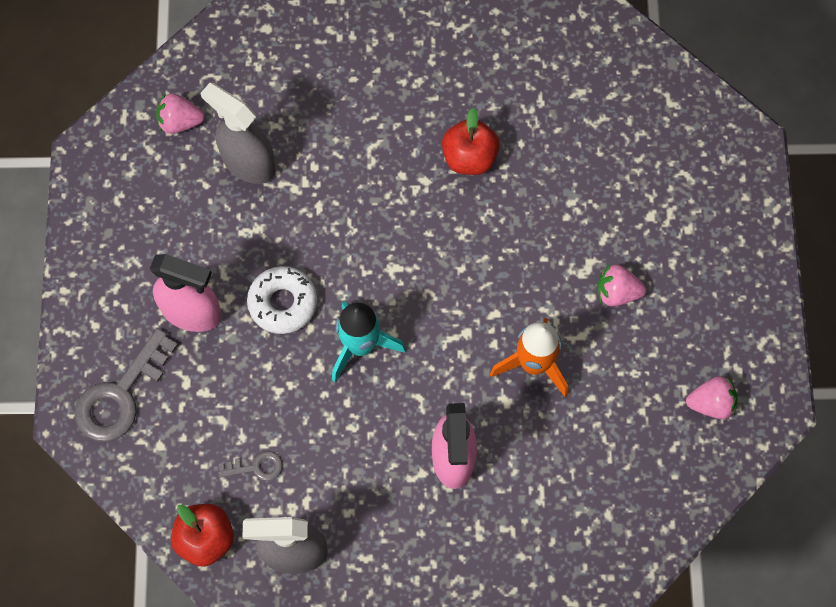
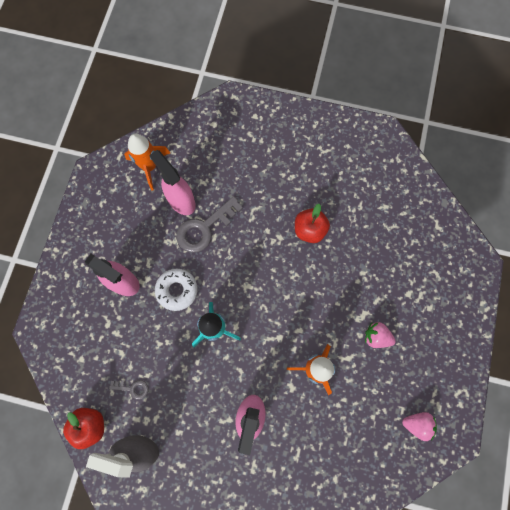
camera: 15 degrees right, 5 degrees up
(120, 395) = (68, 322): grey key -> grey key (204, 228)
(180, 122) = (149, 167): pink strawberry -> orange rocket
(248, 162) = (181, 200): grey spray bottle -> pink spray bottle

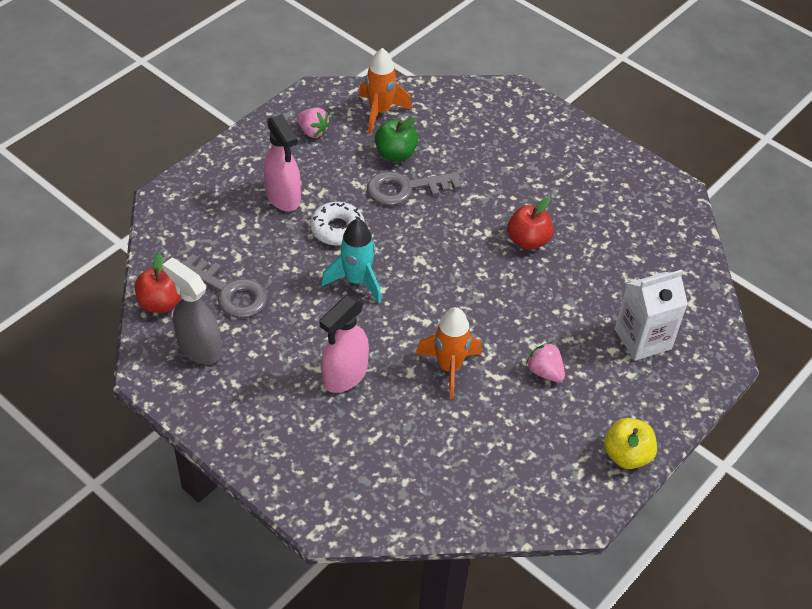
camera: 25 degrees right, 25 degrees down
(133, 388) = (229, 292): grey key -> grey key, size x2.04
(181, 200) = (395, 154): pink spray bottle -> green apple
(417, 424) = (541, 476): pink strawberry -> pink strawberry (313, 131)
(423, 274) = (643, 339): none -> white carton
(459, 375) = (626, 455): none -> yellow apple

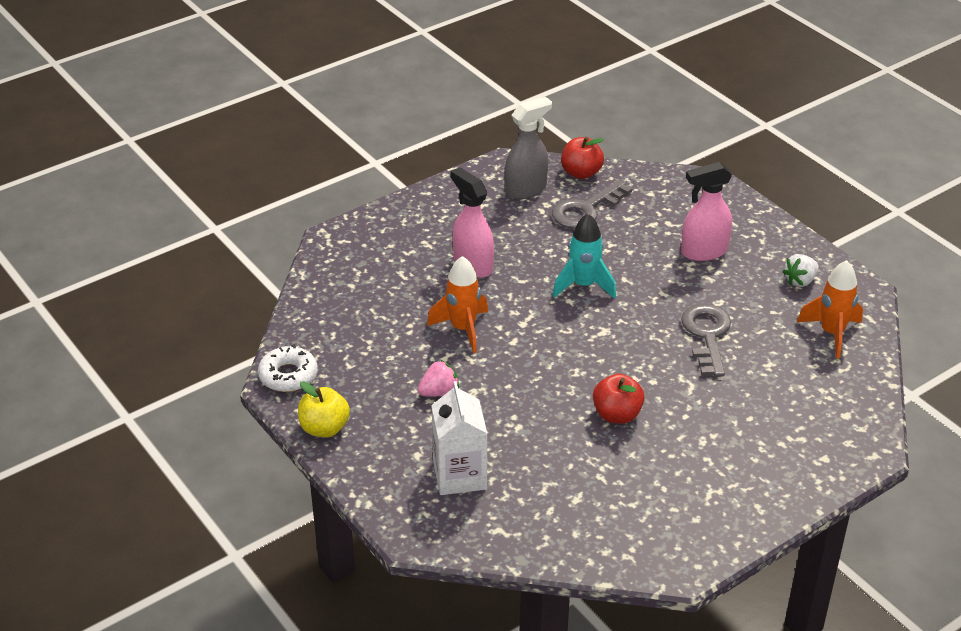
camera: 105 degrees right, 10 degrees down
(313, 131) = (800, 281): pink strawberry -> white strawberry
(337, 229) = (654, 281): white donut -> white donut (288, 375)
(395, 154) = (761, 335): green apple -> none

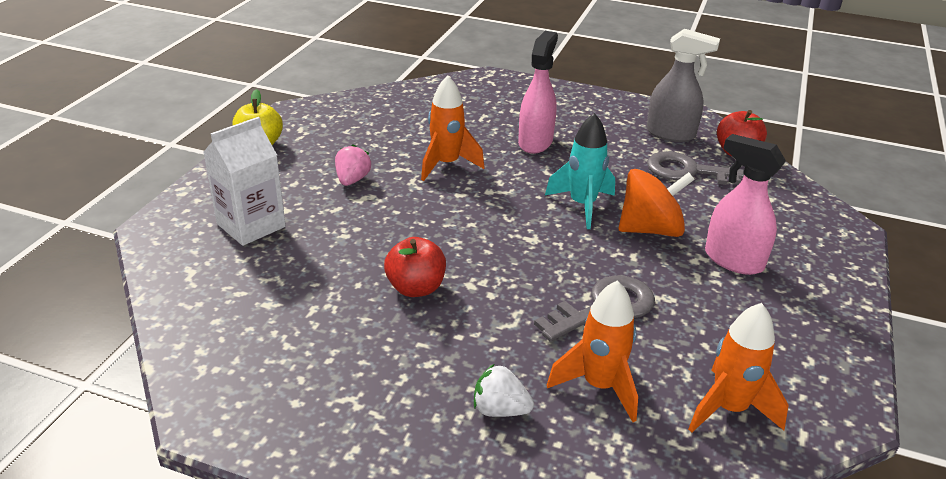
camera: 55 degrees right, 5 degrees down
(288, 375) = (309, 111): white donut -> none
(439, 392) = (352, 180): pink strawberry -> pink strawberry turned 105 degrees counterclockwise
(640, 269) = (650, 229): none -> orange spinning top
(777, 375) = (599, 386): none -> orange rocket
(800, 281) = (786, 348): white strawberry -> white strawberry (500, 410)

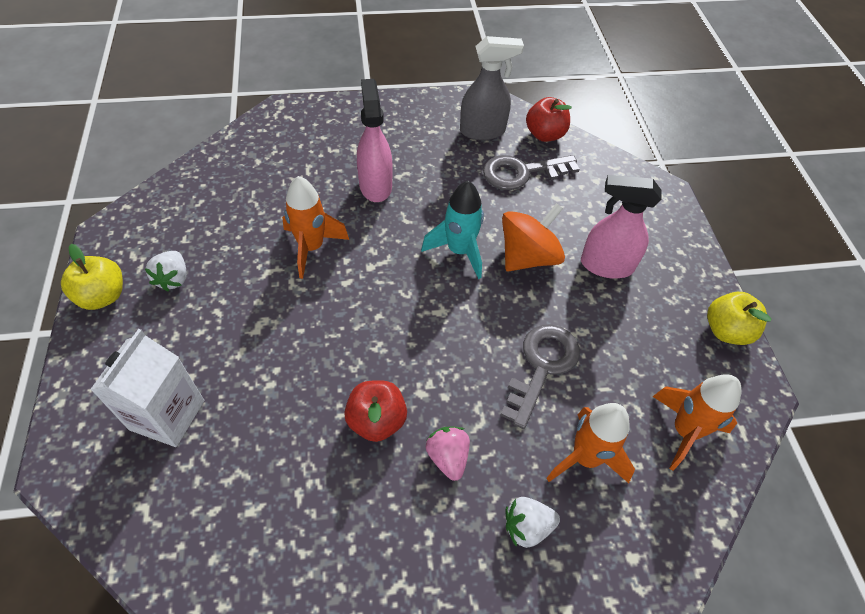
camera: 30 degrees left, 20 degrees up
(319, 150) = (173, 279): none -> white strawberry
(352, 180) = (233, 306): pink strawberry -> pink strawberry (448, 457)
(843, 352) = (726, 331): none -> yellow apple

